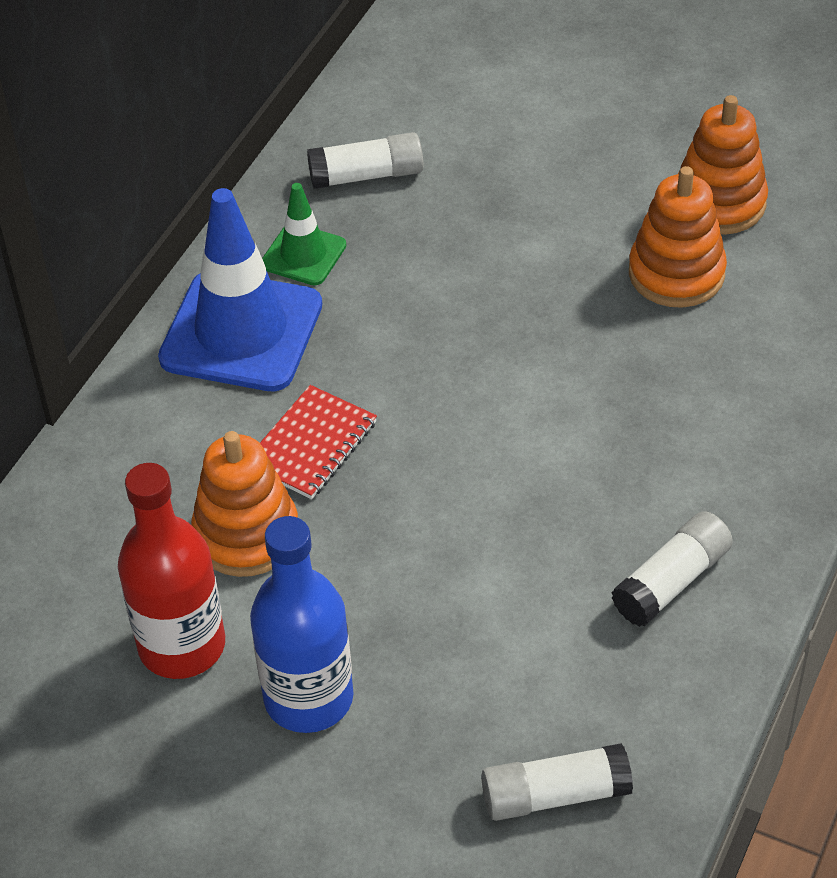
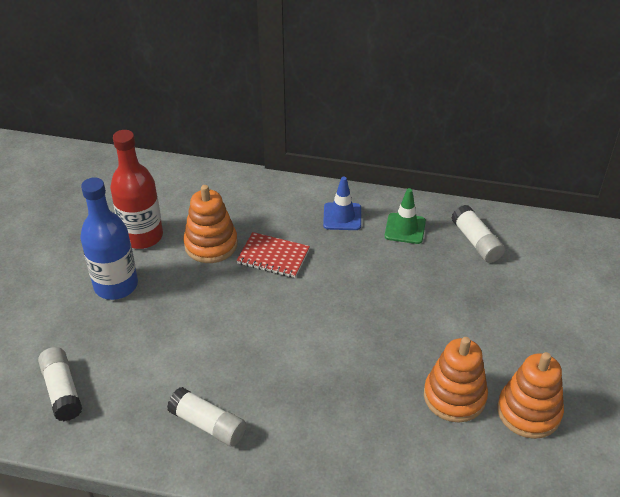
camera: 75 degrees right, 5 degrees down
(241, 332) = (342, 216): blue traffic cone -> blue traffic cone, size x0.52

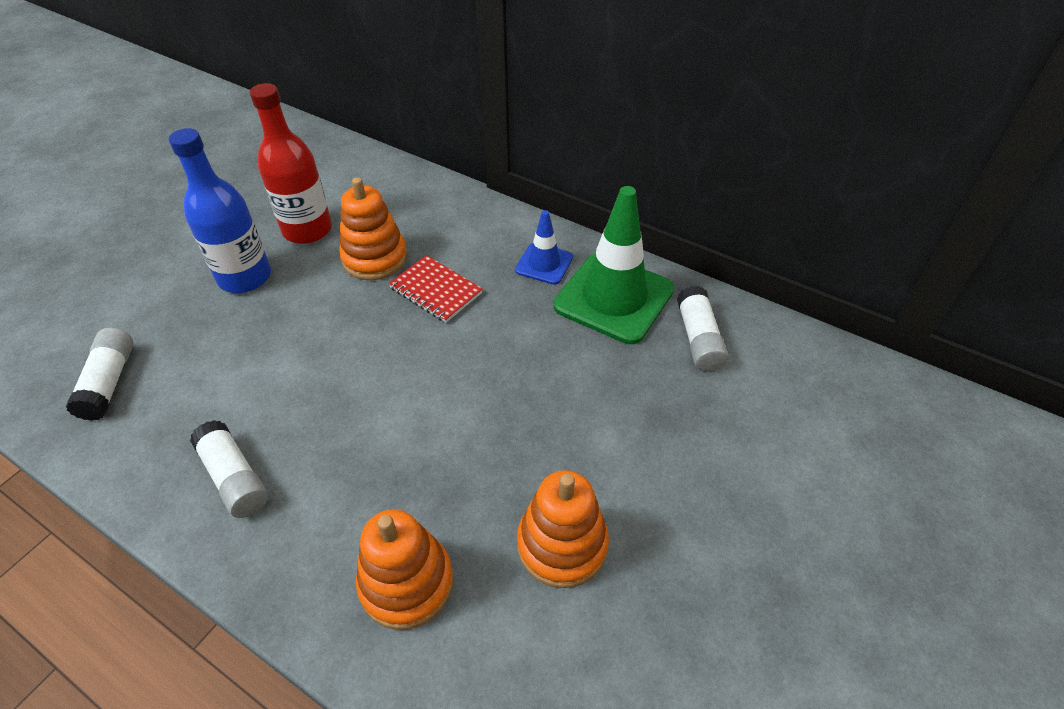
camera: 20 degrees right, 5 degrees up
(405, 228) = (614, 298): green traffic cone -> green traffic cone, size x1.93
(529, 412) = (656, 604): orange stacking toy -> orange stacking toy (406, 583)

